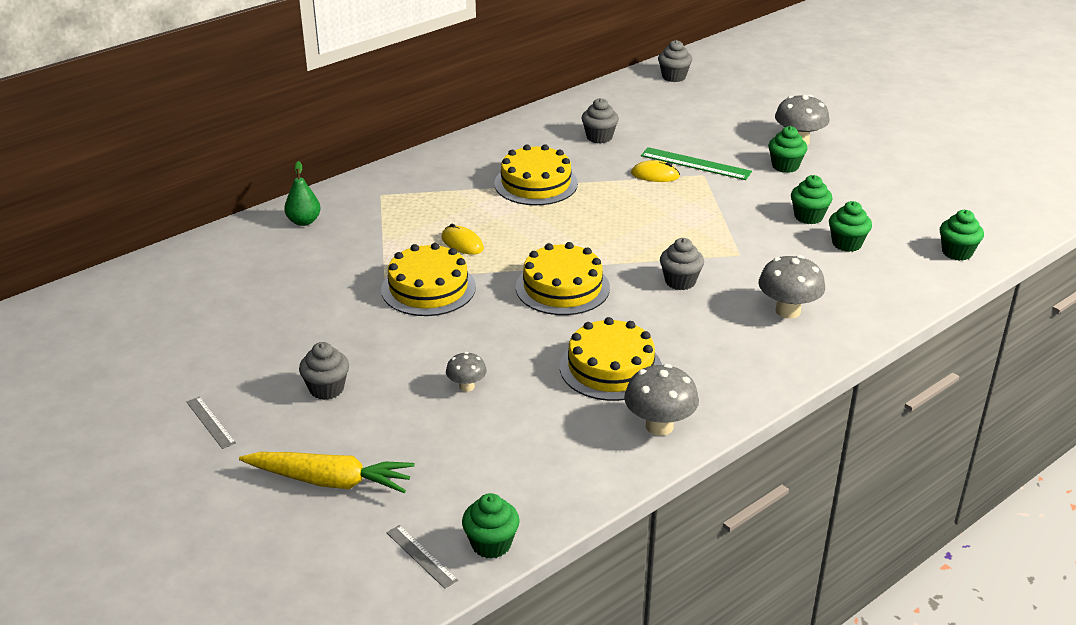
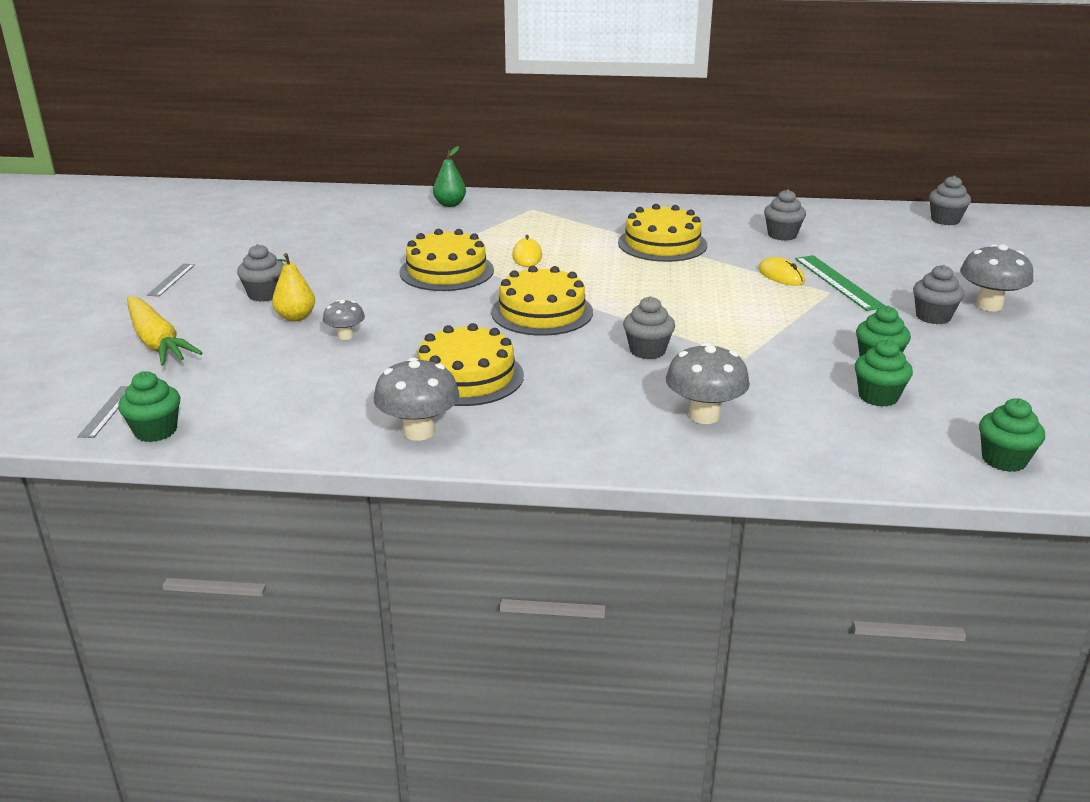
camera: 45 degrees right, 5 degrees down
(395, 393) = (295, 317): none -> yellow pear
(785, 166) = (933, 317): green cupcake -> grey cupcake

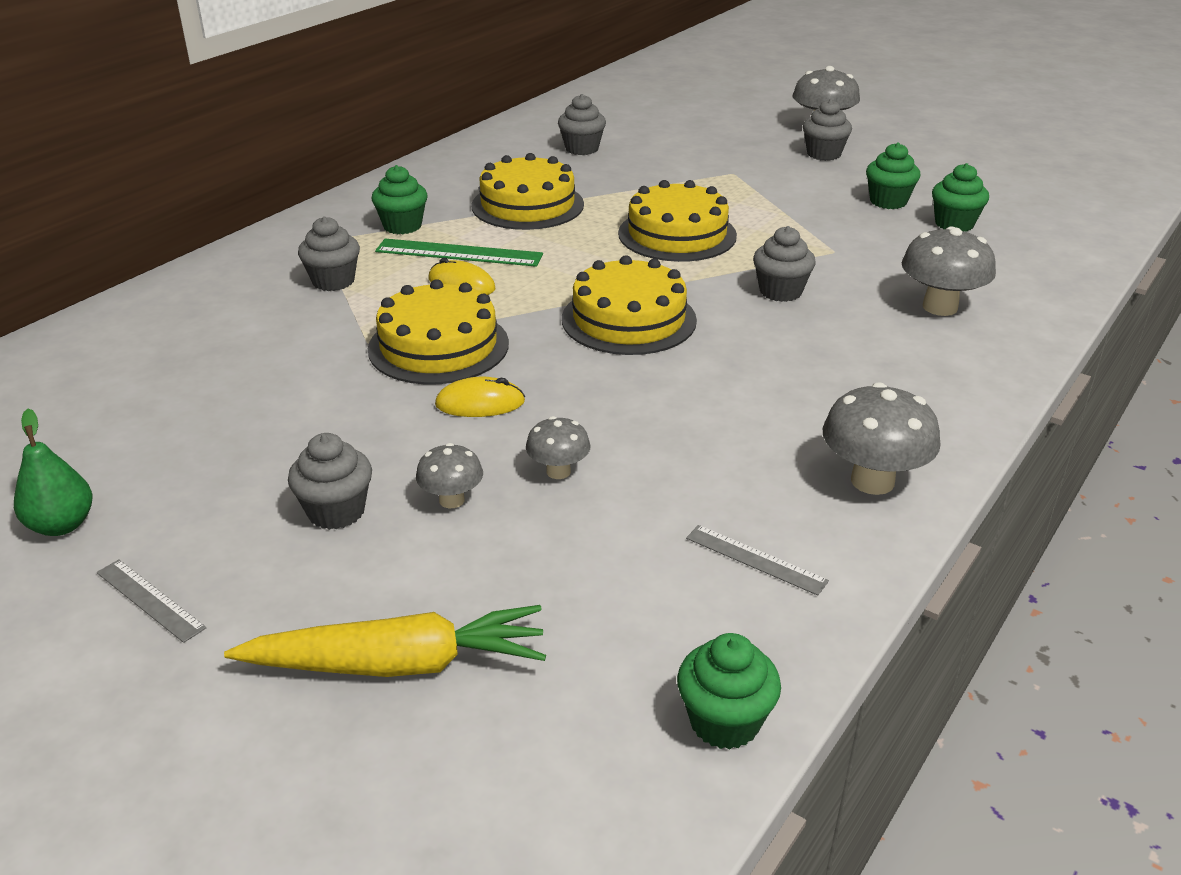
camera: 60 degrees left, 5 degrees up
(107, 411) = (616, 770): grey ruler -> grey ruler (755, 559)
(295, 317) = (452, 500): yellow pear -> grey mushroom
(450, 204) = (219, 286): green pear -> green pear (62, 525)
(466, 376) = (754, 412): yellow cake -> yellow cake (677, 234)
(781, 275) = (674, 179): yellow mouse -> yellow mouse (480, 403)
(838, 282) = (716, 163): green ruler -> green ruler (459, 253)
(945, 220) = (636, 83): grey cupcake -> grey cupcake (333, 281)
(1004, 460) = (1086, 217): green cupcake -> green cupcake (402, 226)

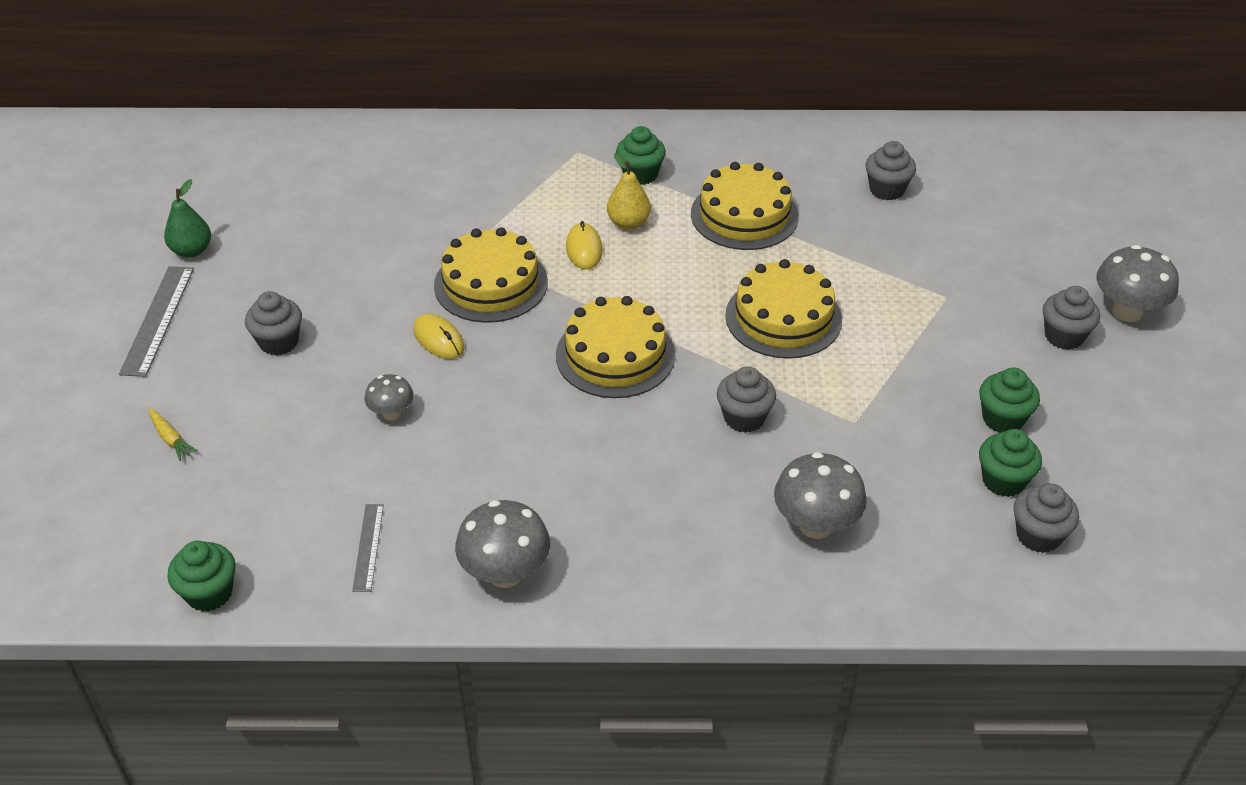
camera: 55 degrees right, 10 degrees up
(150, 600) = (158, 320): grey ruler -> grey ruler, size x1.69
(333, 281) = (528, 190): grey cupcake -> grey cupcake (1038, 535)
(397, 664) = (170, 438): yellow carrot -> yellow carrot, size x0.43
(452, 500) = (325, 382): grey mushroom -> none
(459, 253) = (628, 223): green ruler -> yellow pear

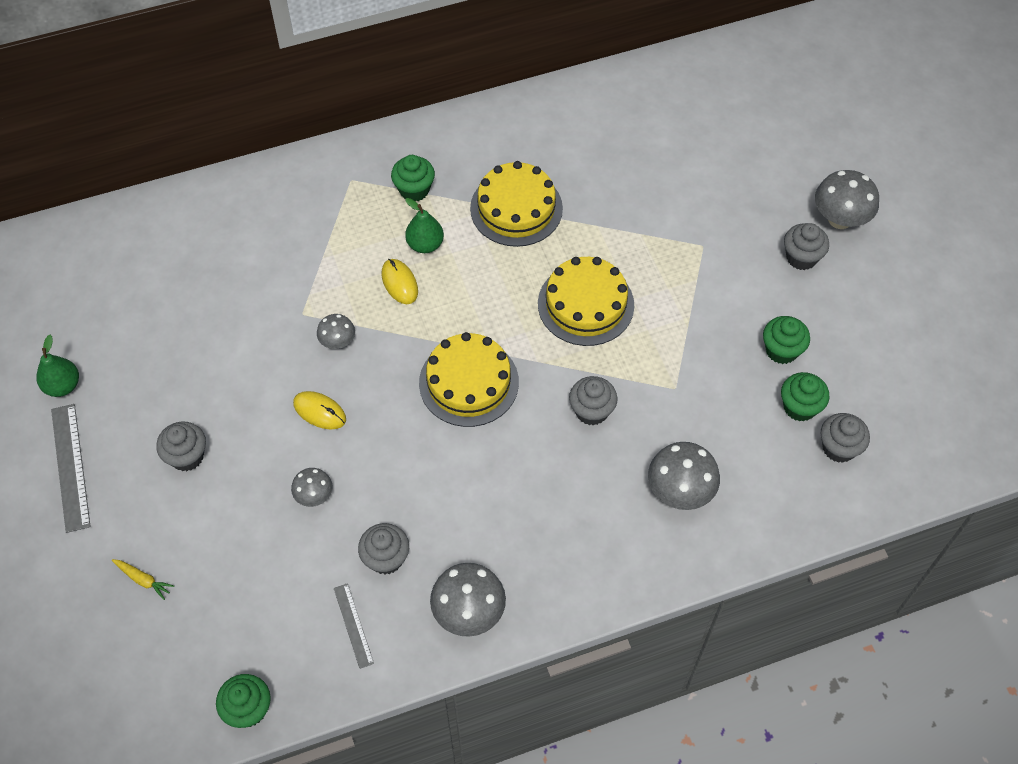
camera: 20 degrees left, 15 degrees up
(491, 283) = (338, 342): yellow cake -> grey mushroom
(628, 223) = (425, 244): yellow pear -> green pear
(886, 190) = (620, 148): grey cupcake -> grey cupcake (386, 558)

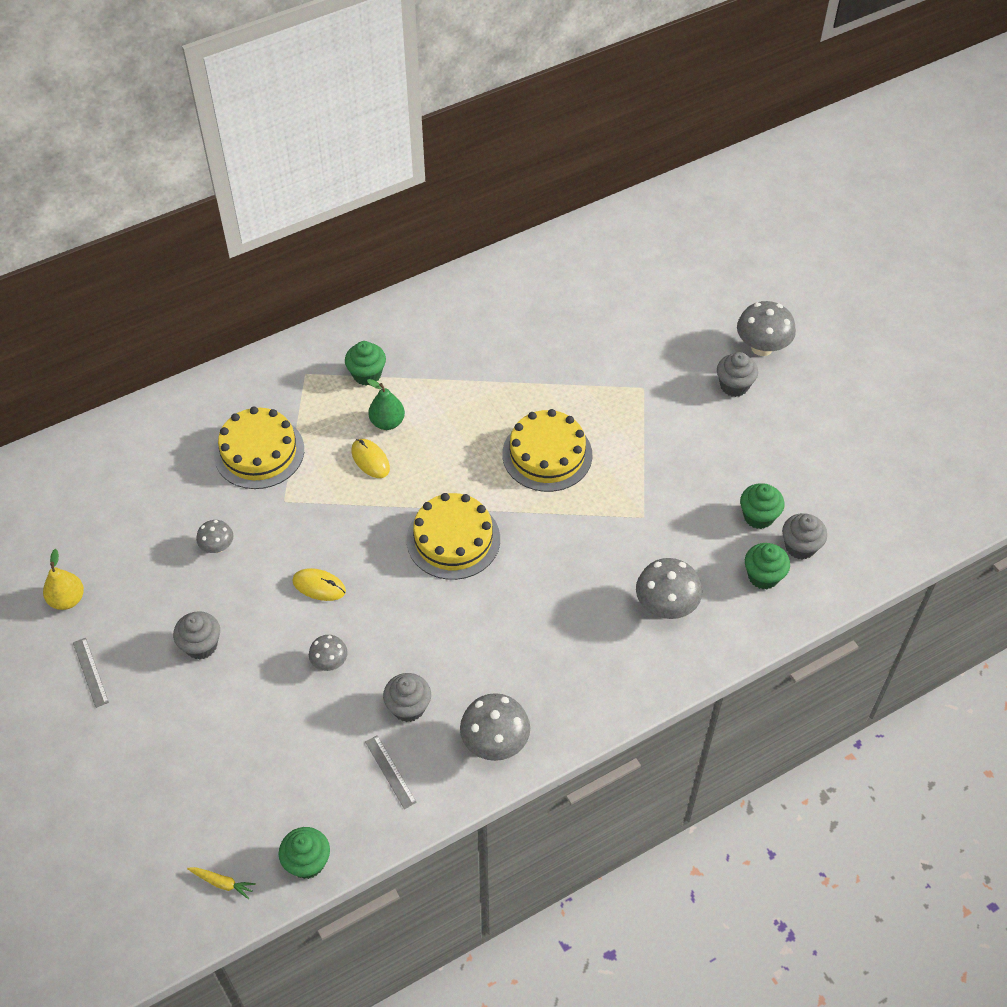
camera: 10 degrees left, 5 degrees down
(63, 386) = (67, 599): green pear -> yellow pear
(70, 467) = (90, 672): grey ruler -> grey ruler, size x0.59
(143, 579) = (182, 763): yellow carrot -> yellow carrot (222, 883)
(338, 342) = (323, 521): grey mushroom -> grey mushroom (217, 547)
(516, 208) = (465, 378): yellow cake -> yellow cake (259, 452)
(591, 411) = (571, 548): grey cupcake -> none
(781, 350) = (732, 469): green cupcake -> green cupcake (763, 576)

